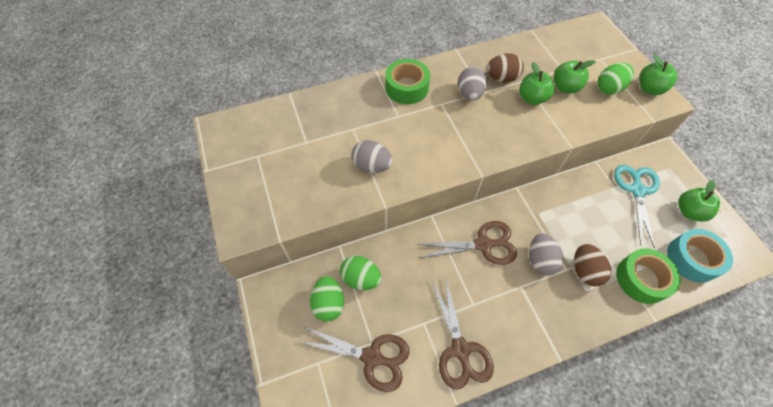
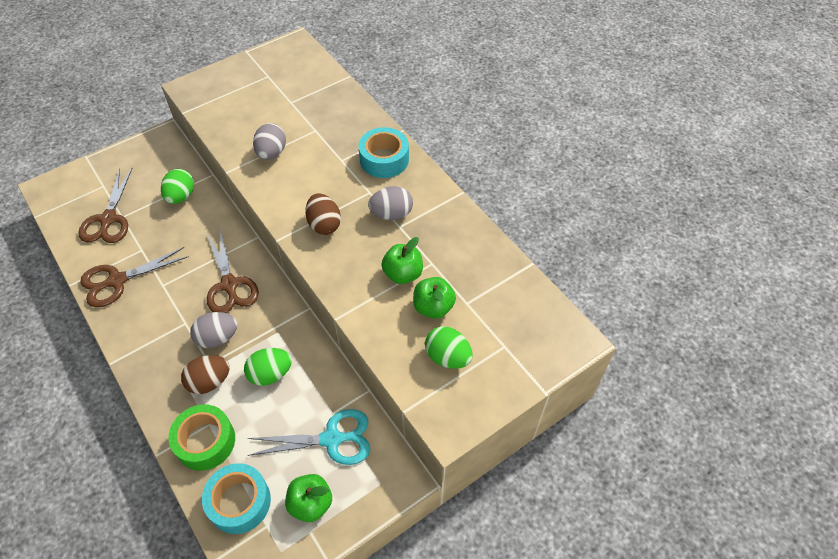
camera: 75 degrees right, 5 degrees down
(329, 303) = (155, 180): green egg -> green egg (270, 374)
(406, 88) = (384, 159): green tape -> turquoise tape
(502, 78) = (427, 241): brown egg -> brown egg (324, 224)
(649, 89) = (463, 407): green apple -> none

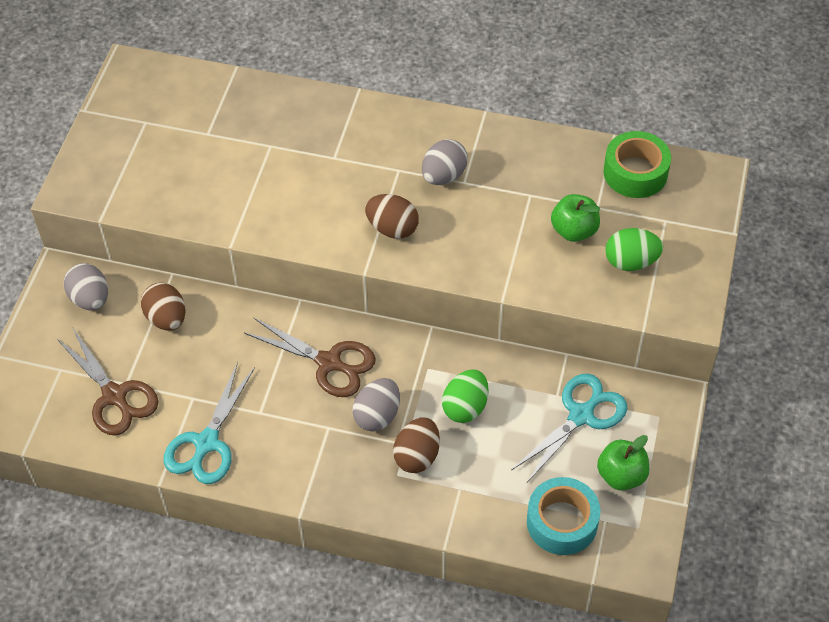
camera: 40 degrees left, 0 degrees up
(117, 281) = (206, 443): brown scissors -> turquoise scissors
(181, 196) = (167, 318): green egg -> brown egg
(205, 441) = (475, 503): green tape -> green tape (635, 172)
(271, 153) = (254, 197): grey egg -> grey egg (90, 299)
(384, 159) = (376, 129): turquoise tape -> none
(403, 274) = (516, 221): green apple -> none

